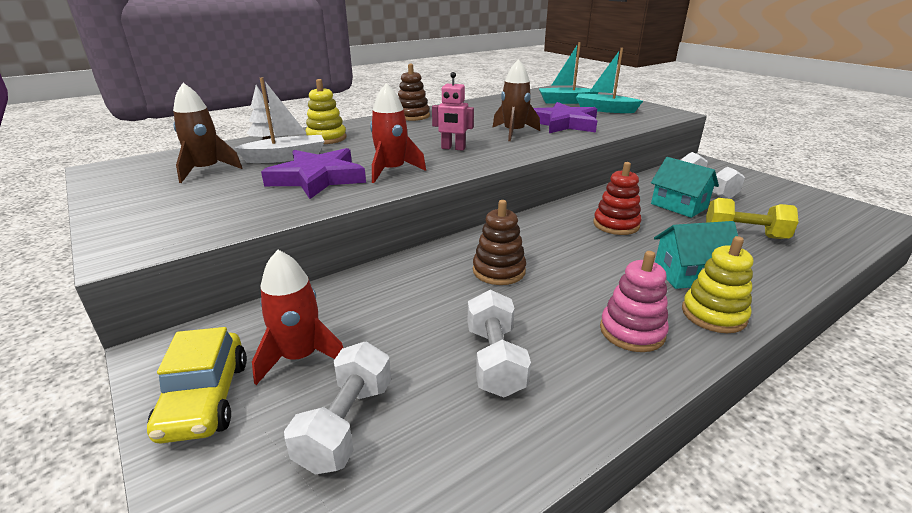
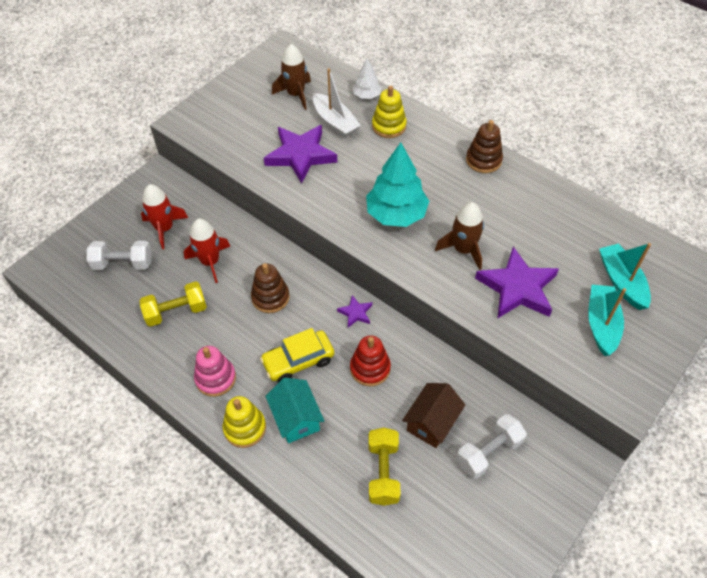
camera: 75 degrees right, 25 degrees up
(205, 399) = (131, 207): yellow car -> yellow car (298, 361)
(392, 171) = (328, 191): red rocket -> red rocket (210, 262)
(453, 148) = (396, 214): pink robot -> turquoise tree
(495, 360) = (176, 312): white dumbbell -> yellow dumbbell
(540, 222) = (355, 313): none -> purple star
(679, 206) = (432, 422): turquoise house -> brown house

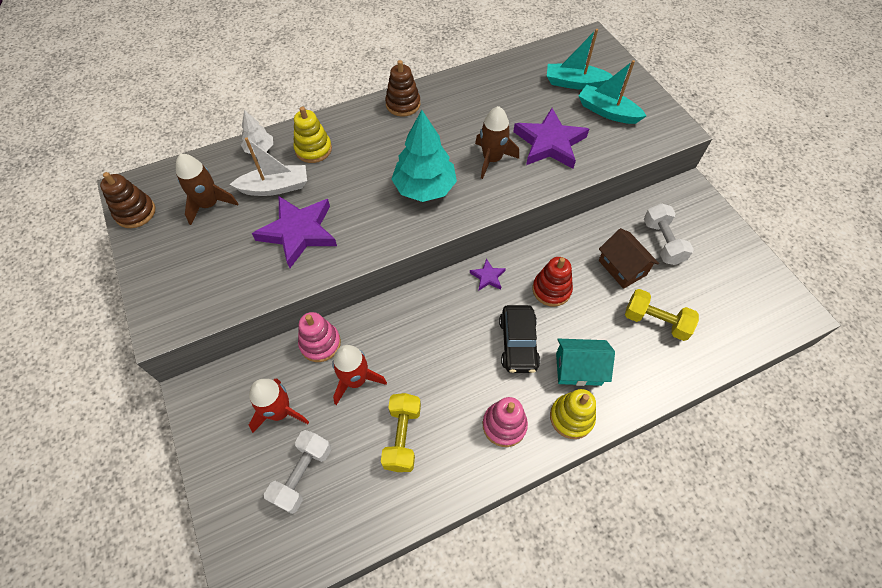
camera: 65 degrees left, 5 degrees up
(231, 226) = (320, 343): none -> pink stacking toy
(270, 297) = (433, 340): brown stacking toy -> brown stacking toy (135, 212)
(298, 361) = (518, 343): yellow car -> black car

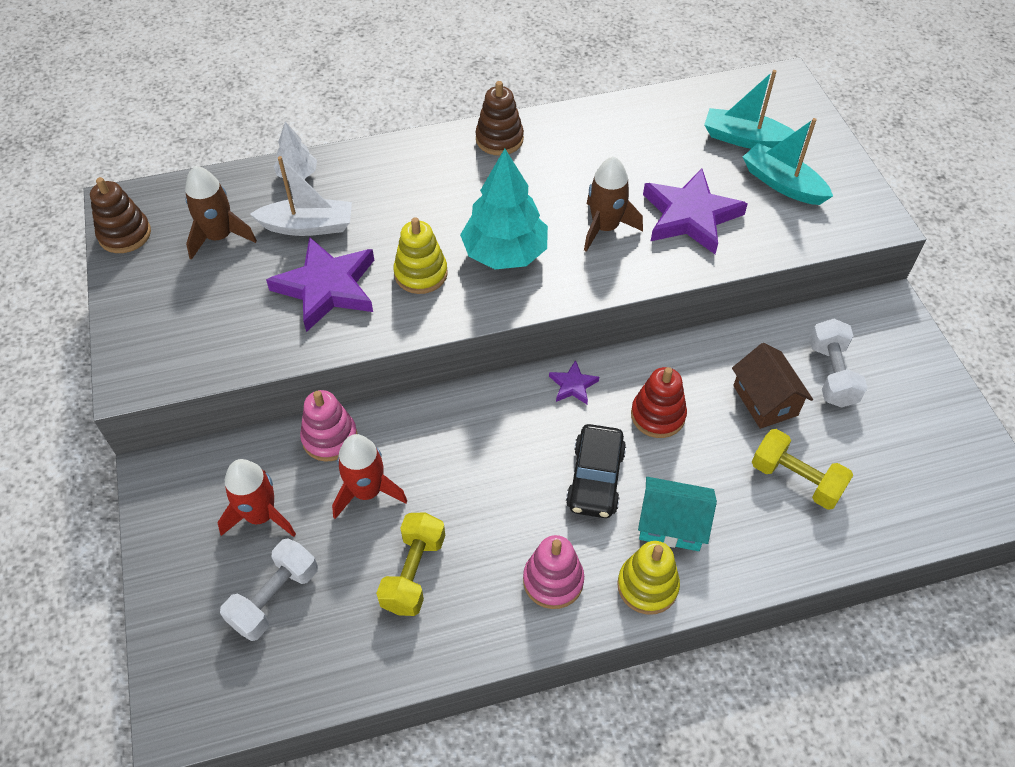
camera: 10 degrees right, 5 degrees down
(313, 149) = (367, 184): yellow stacking toy -> yellow stacking toy (421, 274)

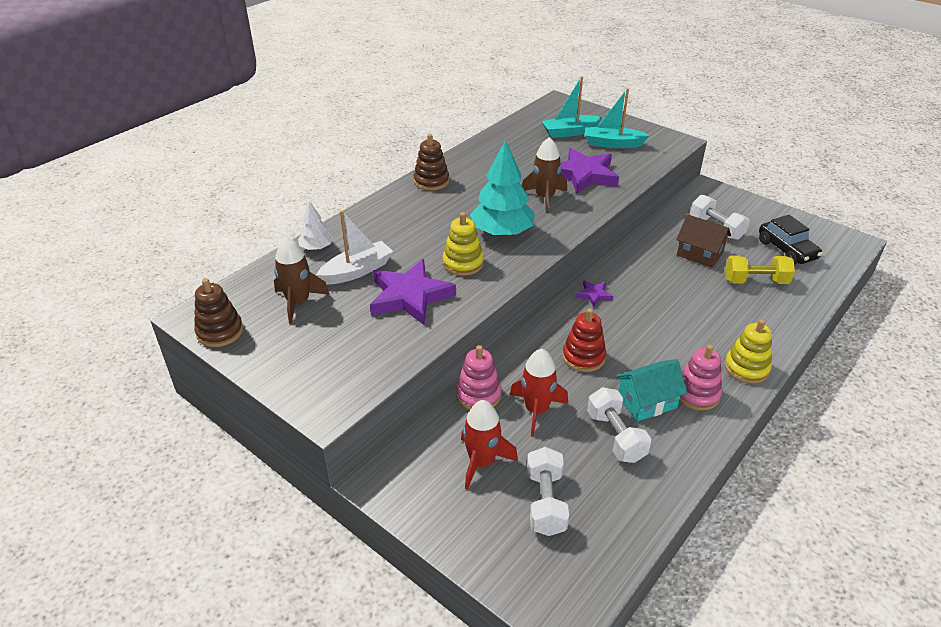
camera: 35 degrees left, 15 degrees down
(413, 573) = (615, 436): yellow dumbbell -> white dumbbell
(595, 479) = (659, 333): black car -> black car (787, 250)
(658, 415) = (655, 287): red stacking toy -> red stacking toy (583, 357)
(671, 524) = (723, 333): turquoise house -> turquoise house (647, 402)

